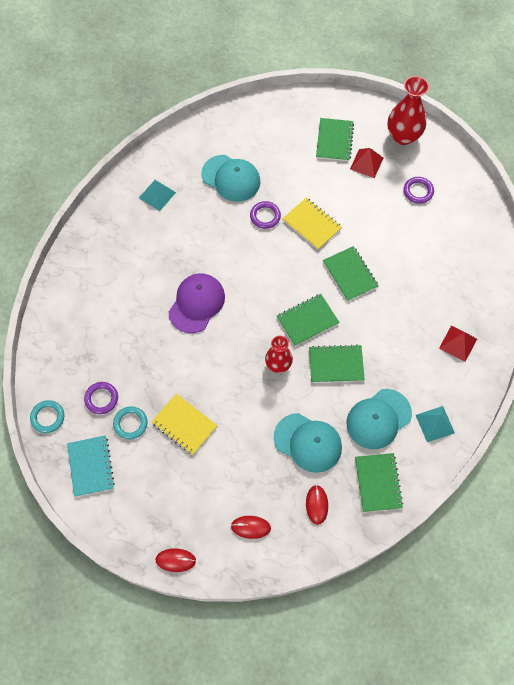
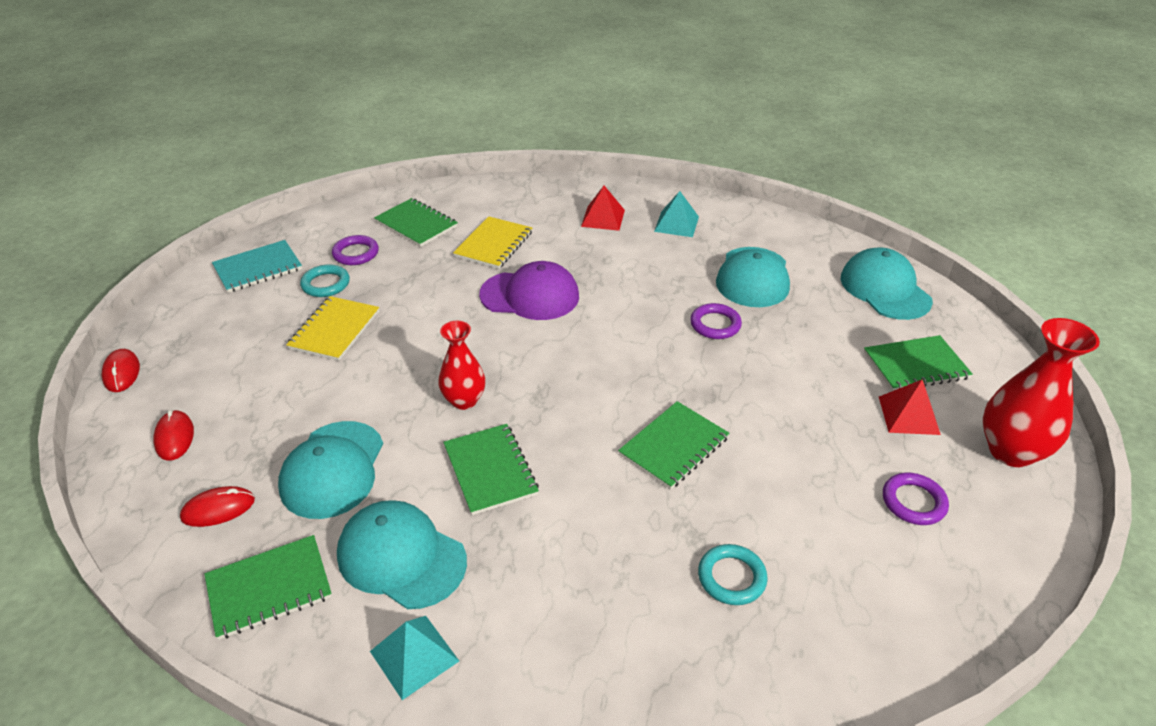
camera: 70 degrees right, 25 degrees down
(48, 417) = (319, 222): turquoise ring -> turquoise ring (731, 577)
(269, 120) = (885, 289): none -> turquoise cap
(307, 320) = (558, 415): green notebook -> green notebook (416, 224)
(312, 224) = (737, 377): yellow notebook -> yellow notebook (494, 244)
(458, 343) = (614, 655): red pyramid -> red pyramid (603, 218)

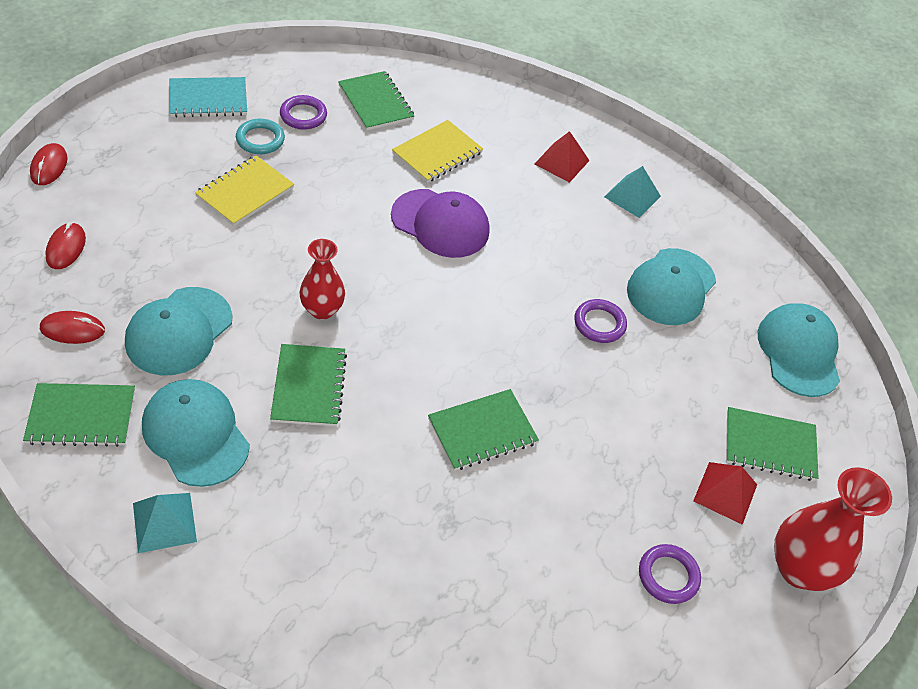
camera: 15 degrees right, 10 degrees up
(731, 577) = (457, 571): turquoise ring -> none

